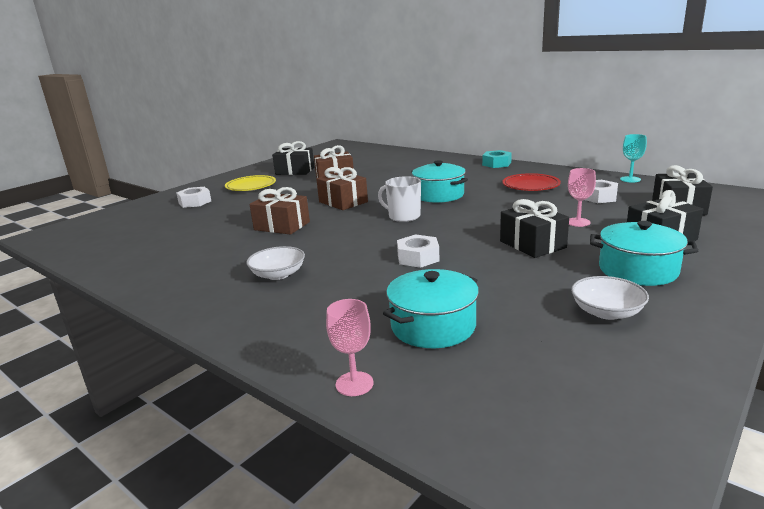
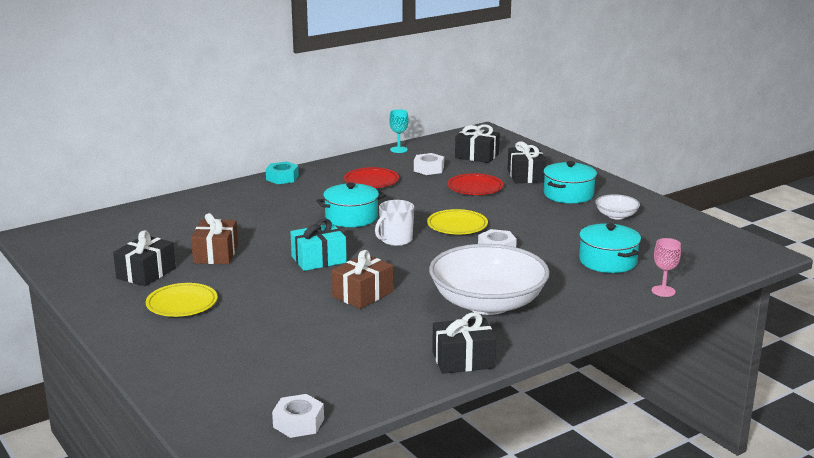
camera: 75 degrees left, 0 degrees up
(195, 202) = (206, 342): white nut -> white nut (298, 423)
(278, 274) = (487, 303): white bowl -> white bowl, size x2.28
(343, 202) = (318, 259): brown gift -> turquoise gift
(462, 232) = (457, 226): none -> yellow plate
(532, 244) = (504, 210): black gift -> black gift (463, 360)
(578, 222) = (475, 188): pink goblet -> red plate

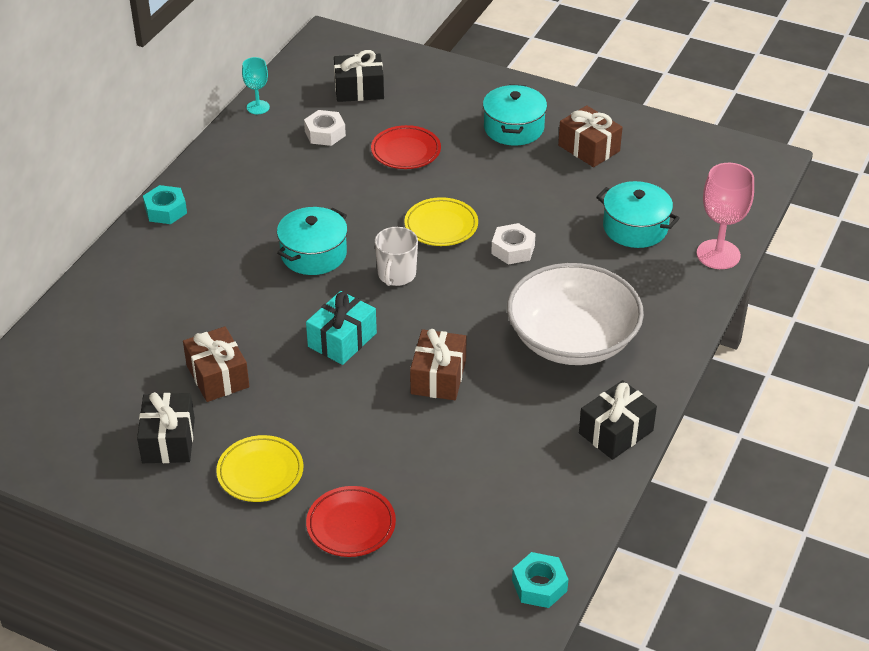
camera: 30 degrees left, 20 degrees up
(298, 423) = (539, 585): white nut -> turquoise nut
(371, 181) = (279, 180): red plate -> red plate (351, 525)
(526, 176) = (443, 109): black gift -> none
(616, 216) = (589, 148): white bowl -> brown gift
(663, 291) = (718, 254): pink goblet -> pink goblet, size x1.71

